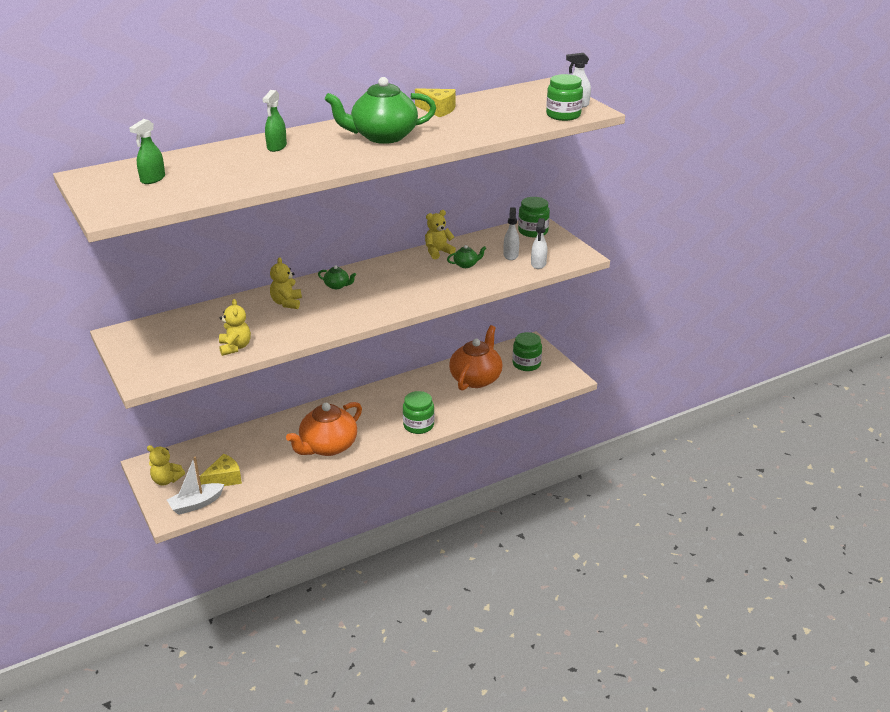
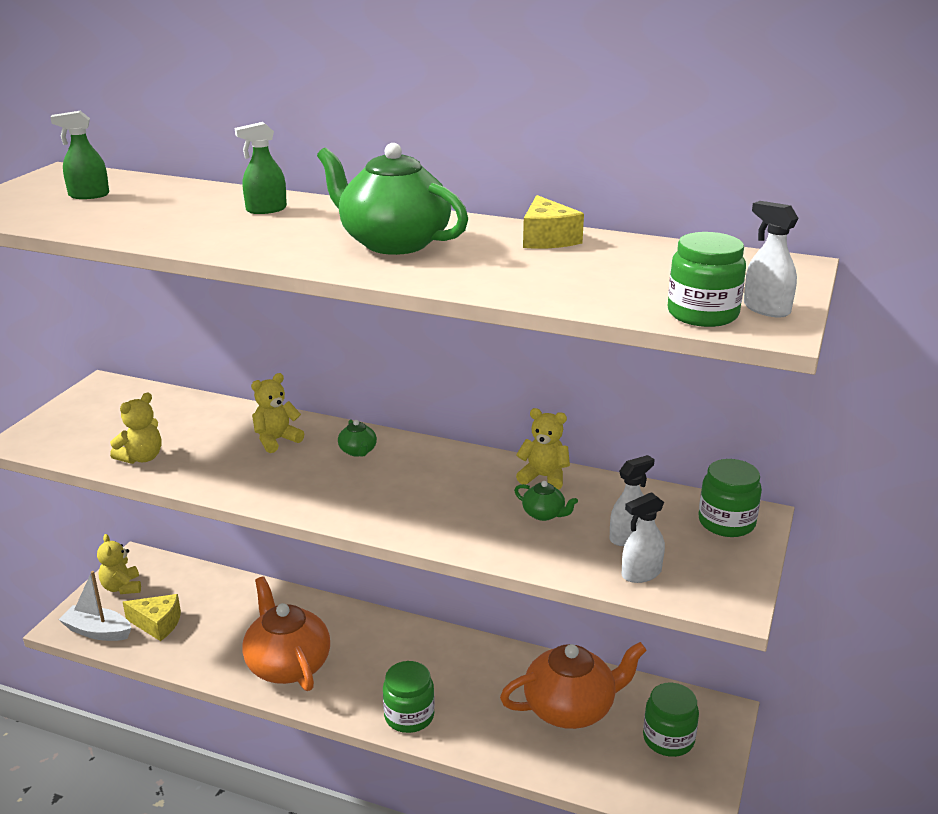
camera: 50 degrees right, 5 degrees down
(328, 446) = (287, 664): orange teapot -> orange teapot turned 60 degrees clockwise

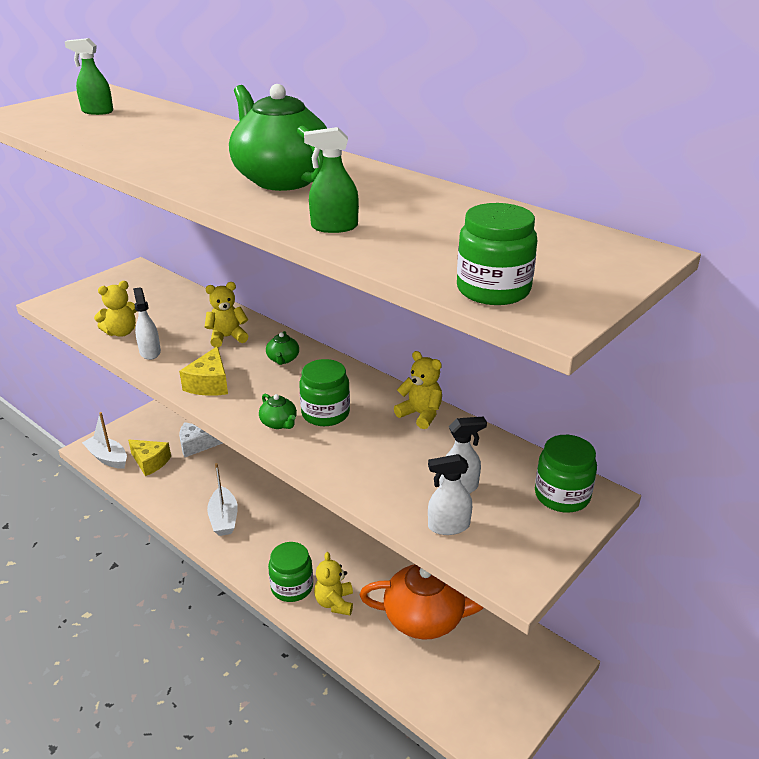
camera: 20 degrees right, 5 degrees up
(122, 587) = (141, 428): yellow teddy bear -> yellow teddy bear (334, 603)
(206, 592) = (196, 445): none -> white cheese
(266, 209) = (213, 138): green spray bottle -> green spray bottle (334, 227)
(287, 664) = (224, 518): orange teapot -> white boat
(544, 514) = (398, 448): green teapot -> green teapot (279, 423)
(547, 239) = (421, 193): yellow cheese -> yellow cheese (209, 384)
(668, 739) = (497, 671): green jar -> green jar (325, 413)
(766, 309) = (565, 295): white spray bottle -> white spray bottle (150, 352)

